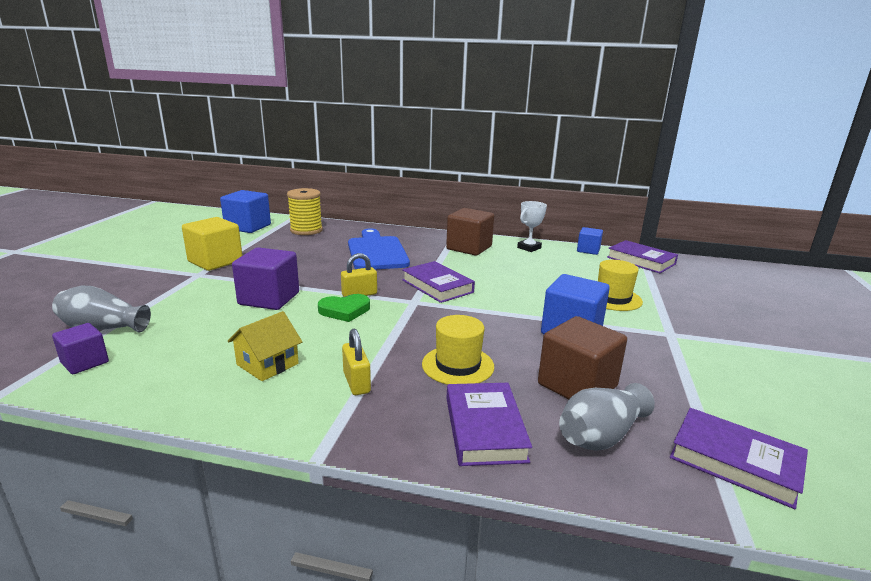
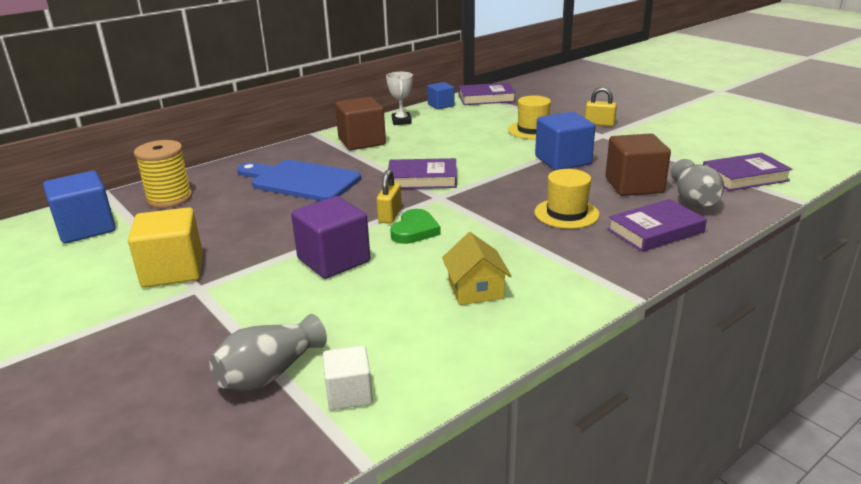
camera: 50 degrees left, 5 degrees up
(85, 362) = (349, 394): purple cube -> white cube
(356, 382) = (550, 258): yellow padlock -> yellow padlock (599, 124)
(484, 428) = (655, 231): purple book -> purple book turned 60 degrees counterclockwise

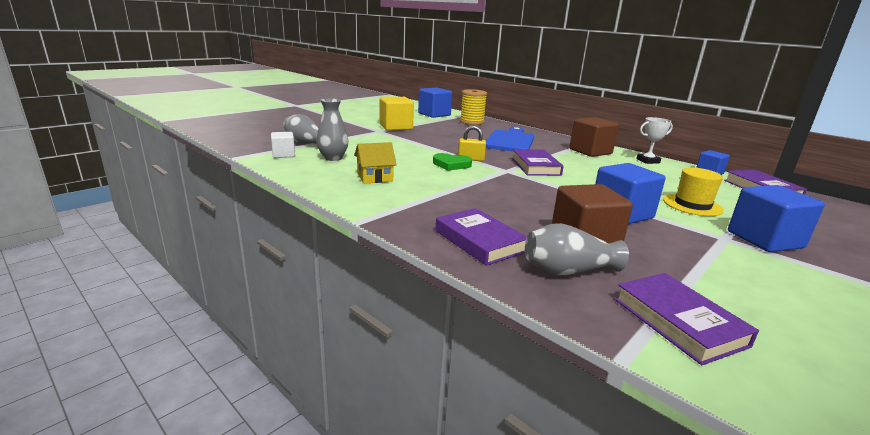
camera: 80 degrees right, 5 degrees down
(334, 260) = (409, 149): purple cube -> none
(376, 332) = (333, 158): none -> grey vase
(566, 213) = (499, 208): yellow hat -> none
(599, 124) = (764, 240): yellow padlock -> blue cube

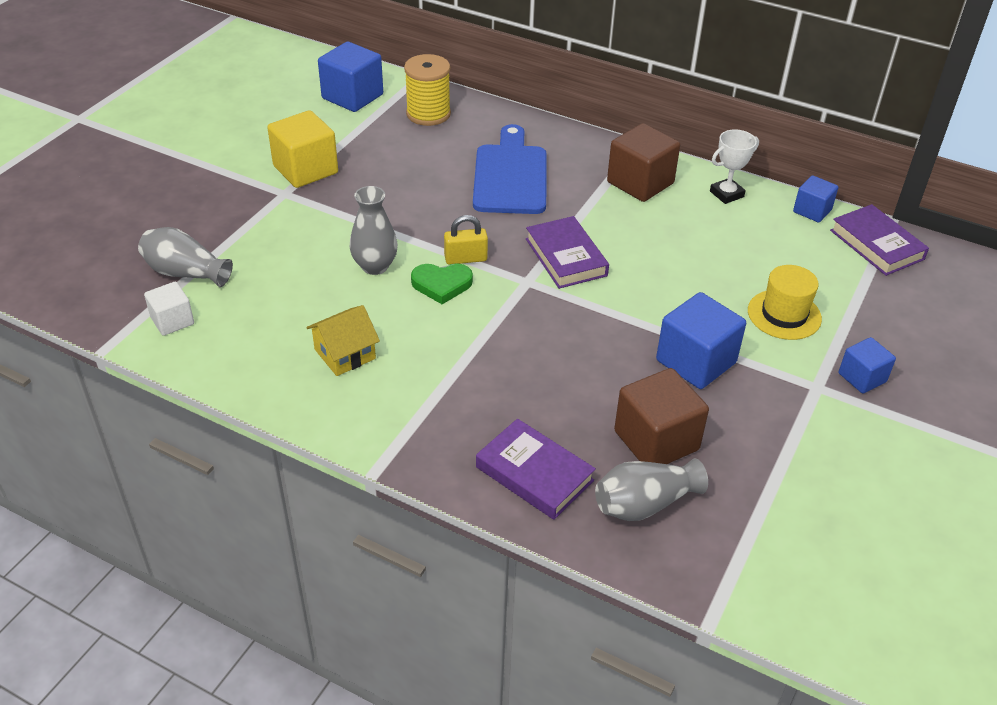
camera: 15 degrees left, 20 degrees up
(333, 158) = (255, 311): grey vase -> grey vase (375, 266)
(678, 322) = (759, 558): purple book -> none
(764, 240) = (862, 377): blue cube -> blue cube, size x0.59

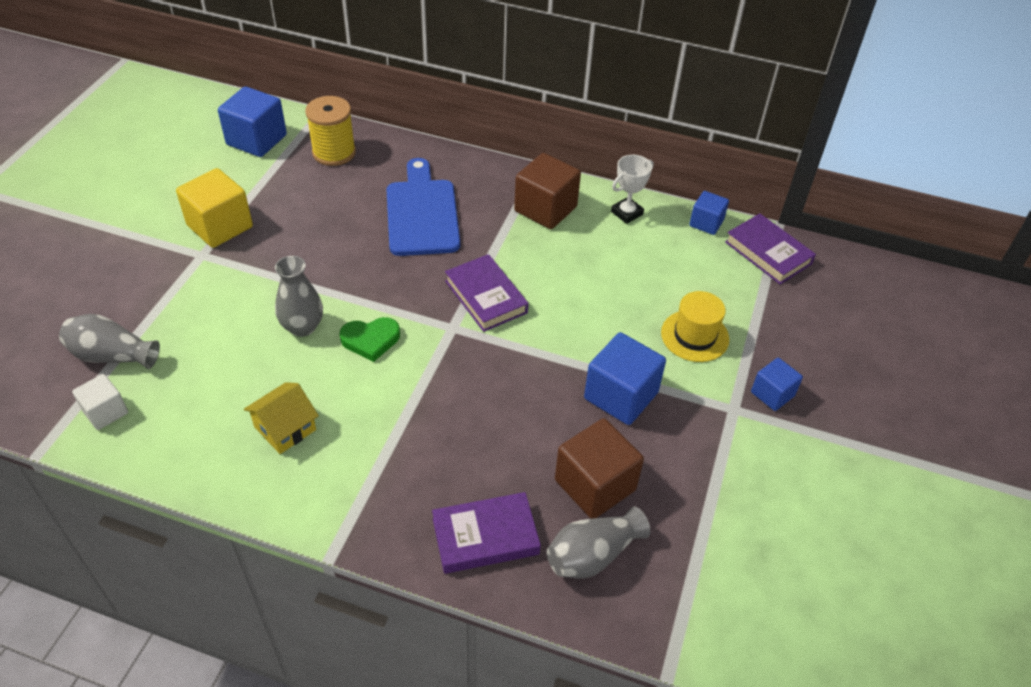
camera: 10 degrees left, 5 degrees up
(465, 259) = (390, 309): yellow padlock -> none
(534, 474) = (485, 536): purple book -> purple book turned 45 degrees counterclockwise

